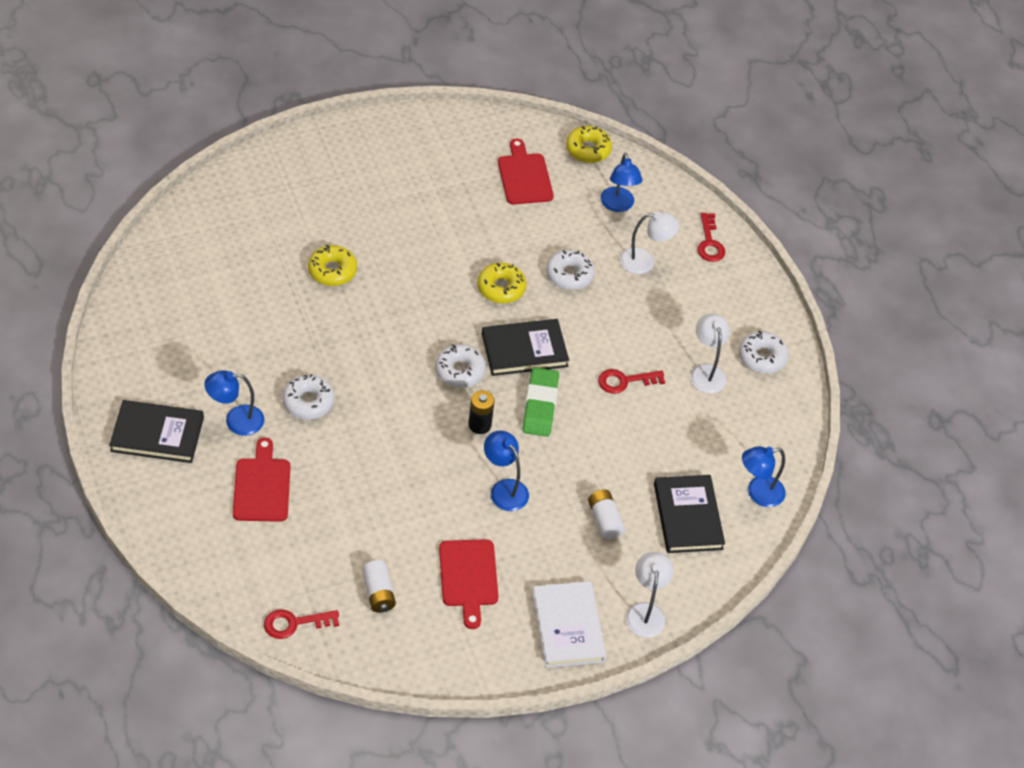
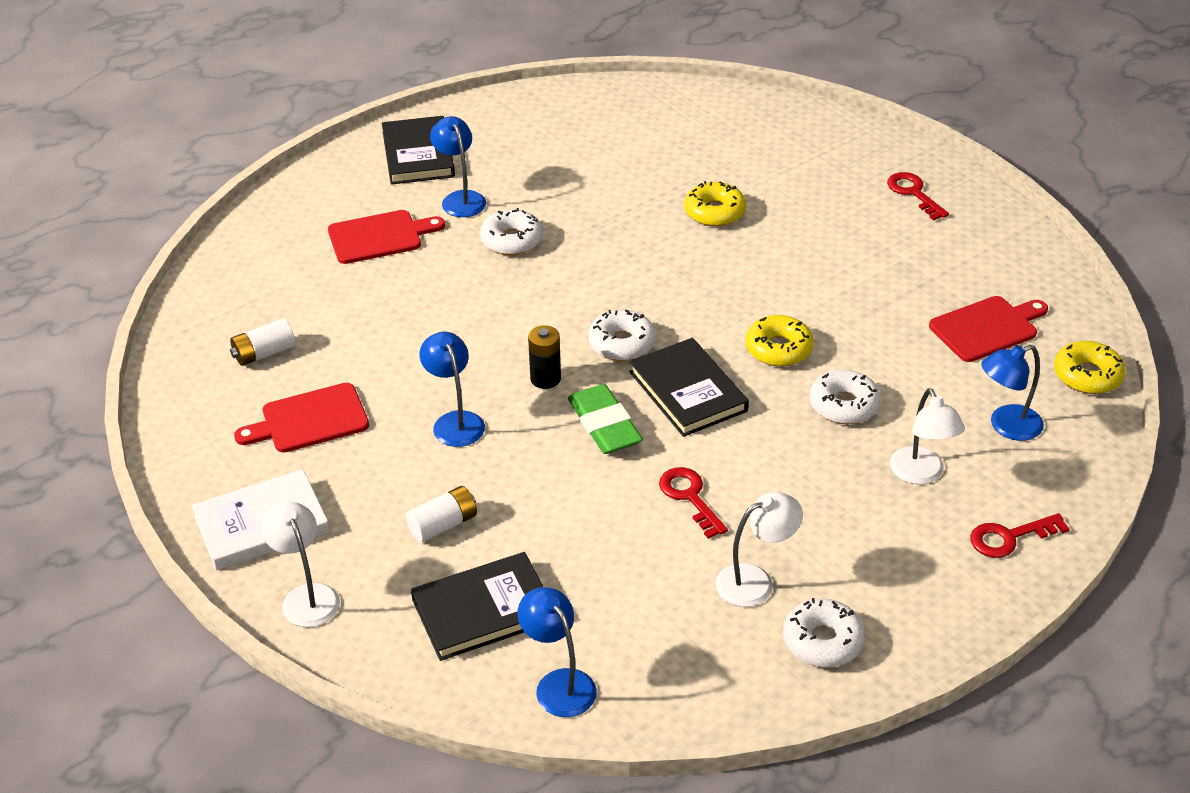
camera: 80 degrees right, 10 degrees down
(294, 623) = (205, 302): red key -> red key (913, 193)
(504, 489) = (455, 421): blue lamp -> blue lamp turned 60 degrees counterclockwise
(540, 405) = (604, 425): green eraser -> green eraser turned 75 degrees clockwise
(645, 612) = (306, 596): white lamp -> white lamp turned 105 degrees counterclockwise

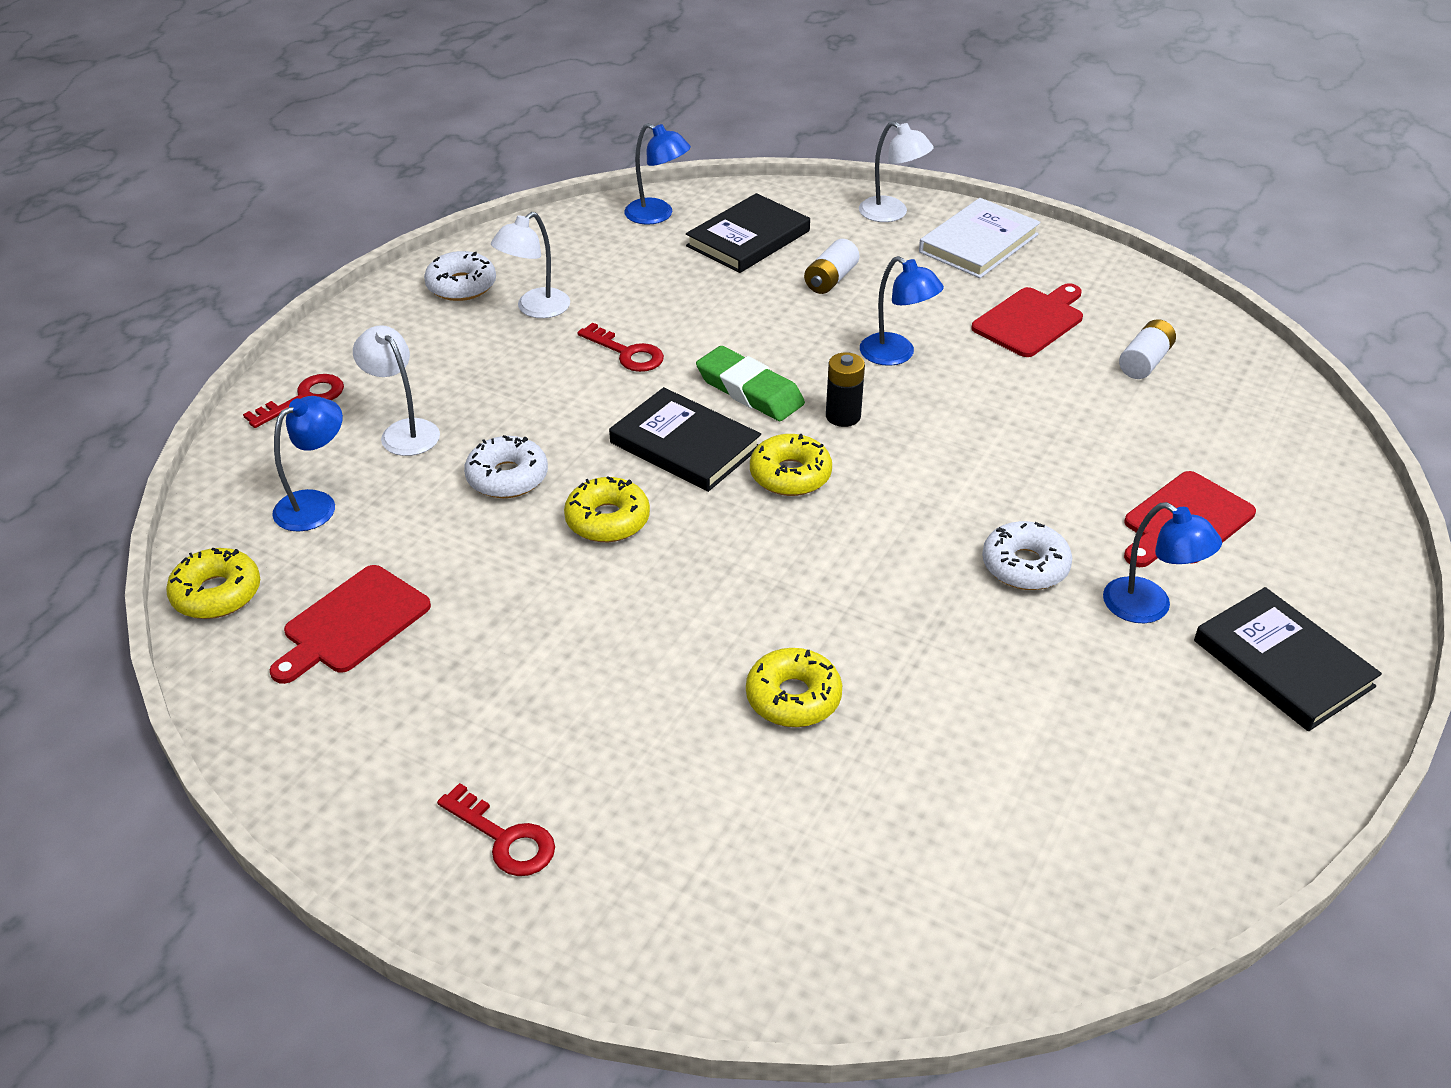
camera: 155 degrees right, 0 degrees up
(622, 344) = (790, 475): white donut -> yellow donut

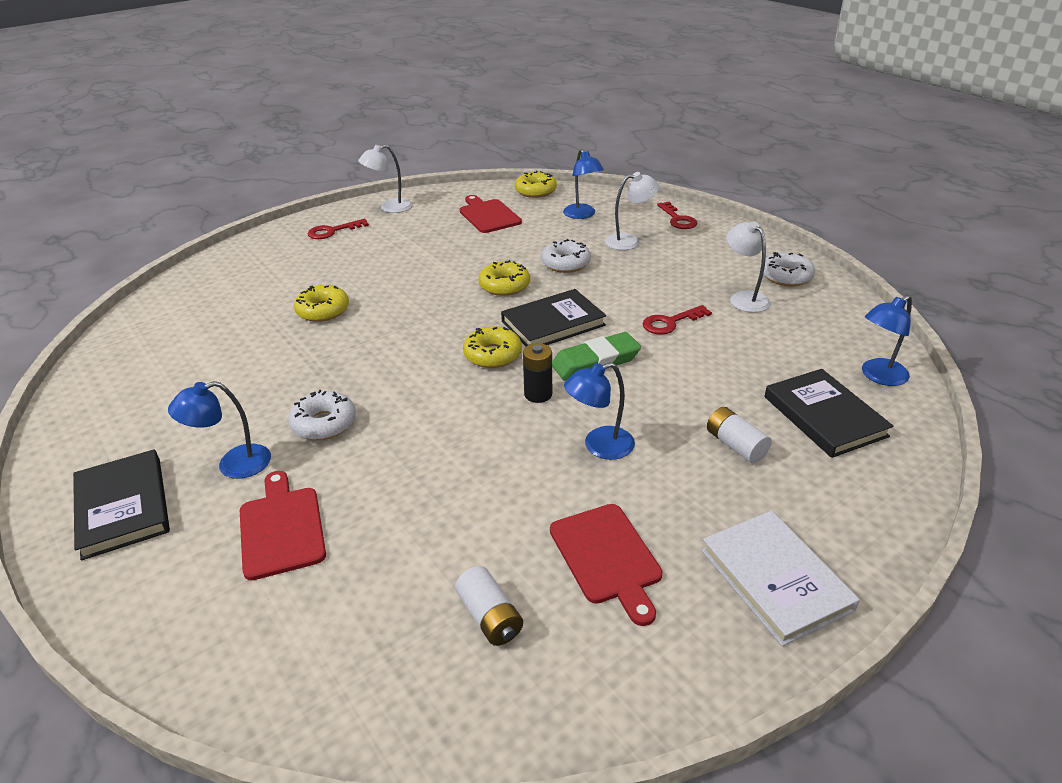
camera: 115 degrees right, 5 degrees down
(891, 214) = (858, 530): white lamp -> white lamp (389, 208)
(1282, 664) = (123, 507): black book -> black book turned 75 degrees clockwise

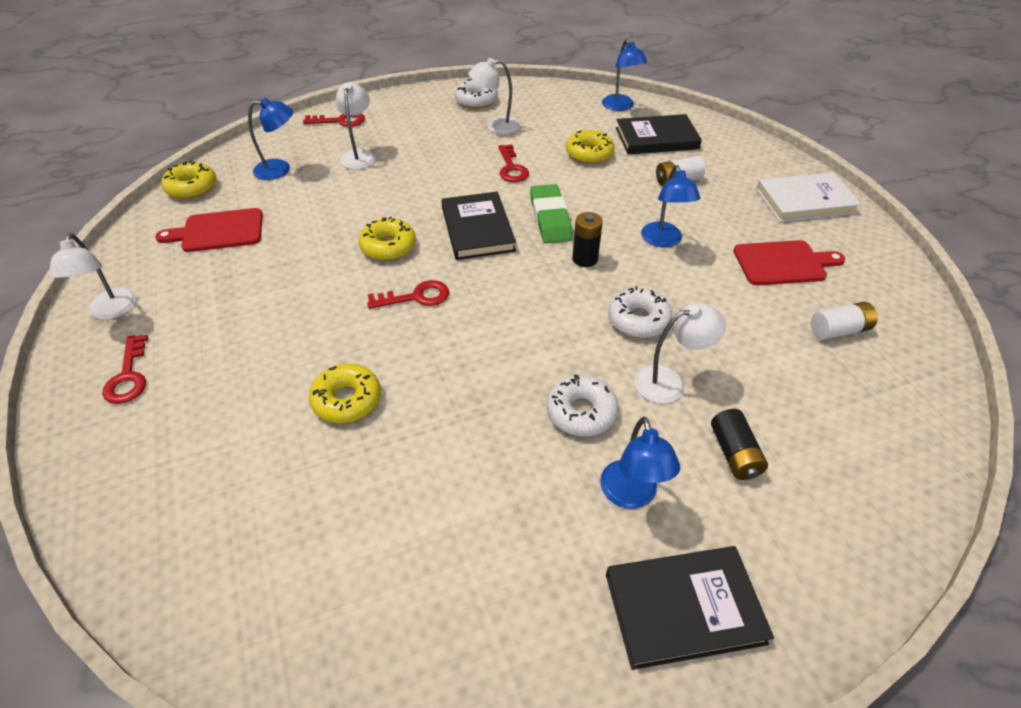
camera: 75 degrees left, 10 degrees up
(281, 528) = (734, 453): red cutting board -> black battery
(370, 474) = (669, 382): none -> white lamp
(444, 313) = (416, 297): none -> red key
(493, 355) = (511, 275): yellow donut -> yellow donut (589, 154)
(565, 263) = (373, 200): white donut -> white donut (638, 320)

